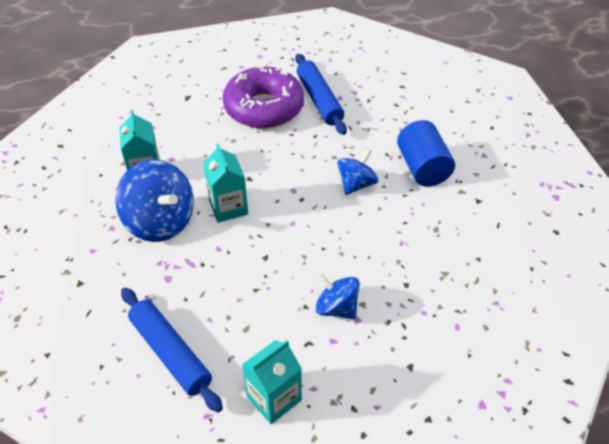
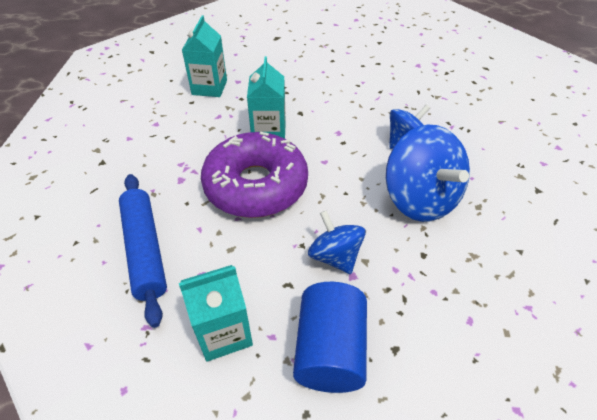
camera: 20 degrees right, 0 degrees up
(160, 221) = (200, 129): blue spinning top -> blue spinning top (420, 199)
(264, 107) = (341, 59): purple donut -> purple donut (256, 185)
(319, 100) = (397, 63): blue rolling pin -> none
(422, 168) = (483, 143): blue cylinder -> blue cylinder (330, 350)

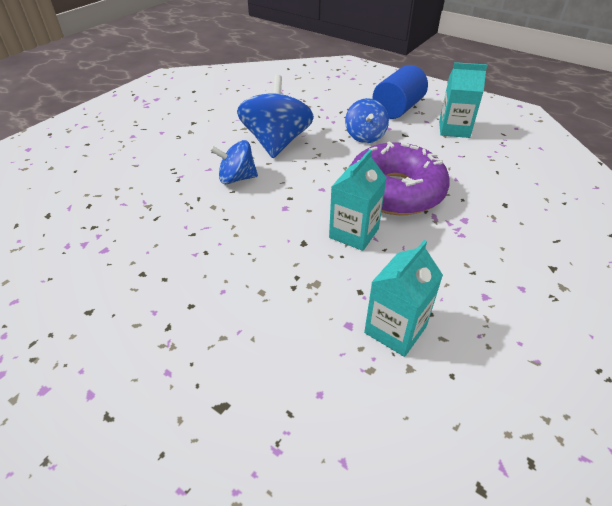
camera: 150 degrees left, 5 degrees down
(145, 250) = (502, 179): blue rolling pin -> none

